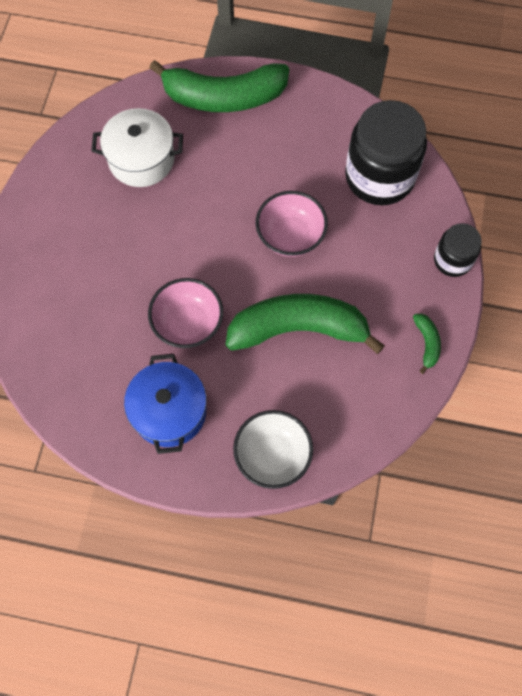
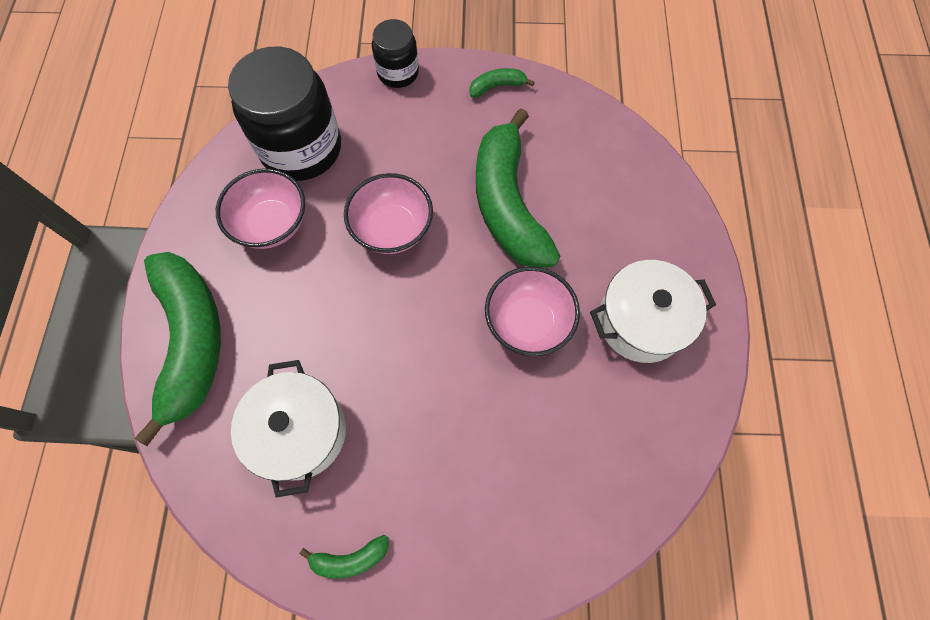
camera: 100 degrees left, 0 degrees up
(51, 182) = (350, 558): none -> green banana
(169, 411) = (641, 321): blue pot -> white pot
(272, 455) = (657, 208): white bowl -> none
(310, 151) = (272, 224): none -> pink bowl

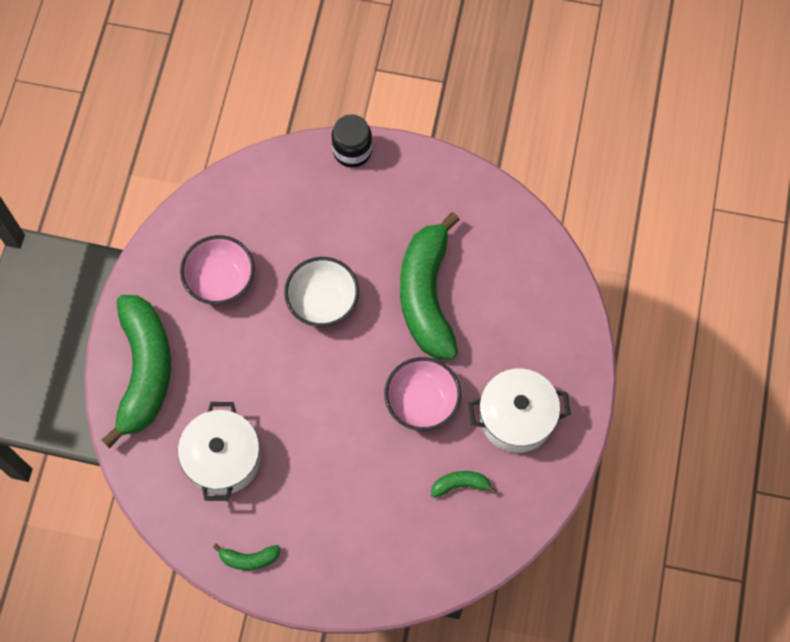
camera: 10 degrees right, 0 degrees up
(301, 148) = (254, 213): black jar -> none
(392, 229) = (323, 302): pink bowl -> white bowl
(497, 86) = (441, 180): green banana -> green banana (460, 485)

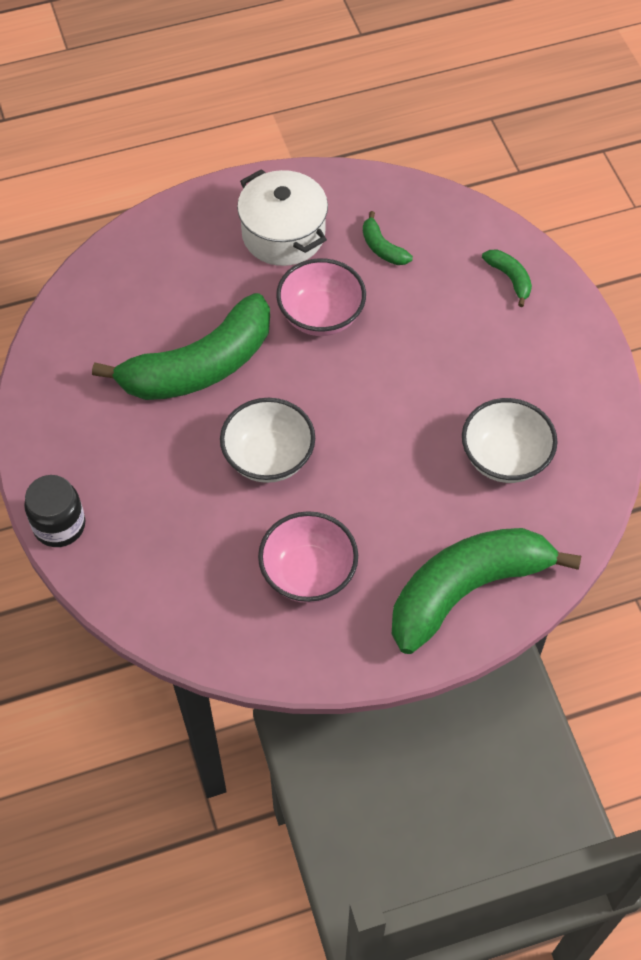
camera: 120 degrees left, 10 degrees down
(223, 458) = (505, 458): white pot -> white bowl
(249, 559) = (584, 381): green banana -> green banana (509, 278)

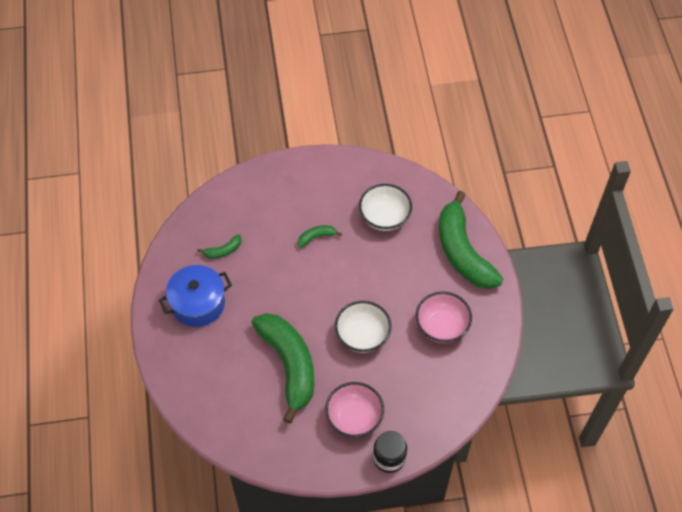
camera: 80 degrees left, 0 degrees up
(283, 234) = (198, 303): white pot -> blue pot
(321, 316) = (267, 292): pink bowl -> pink bowl (354, 418)
(509, 278) = (263, 190): green banana -> green banana (316, 237)

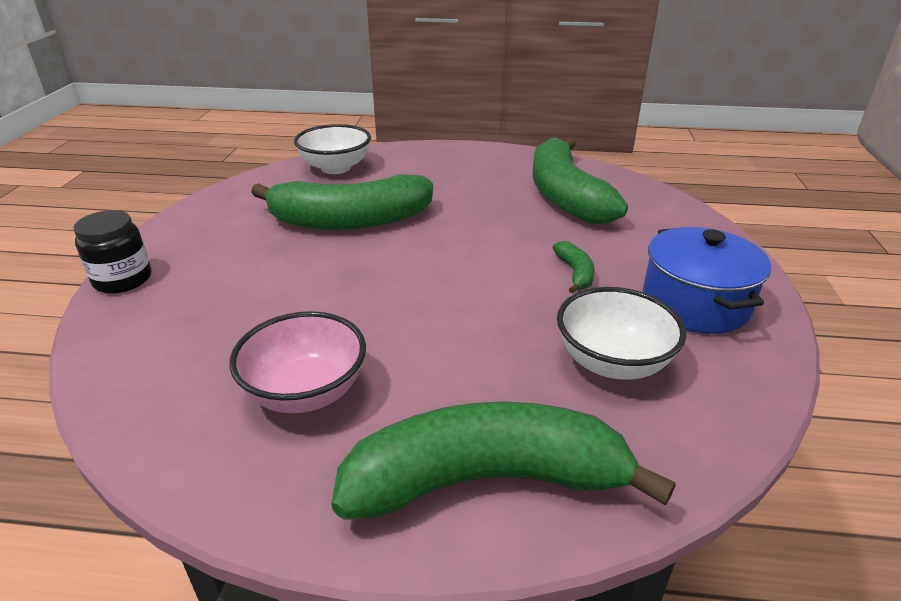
camera: 105 degrees right, 25 degrees down
(198, 303) = (485, 173): blue pot -> blue pot (695, 303)
(223, 251) = (565, 196): green banana -> green banana, size x2.46
(354, 418) = (219, 259): pink bowl -> none
(362, 336) = (353, 289): white bowl -> white bowl (336, 168)

